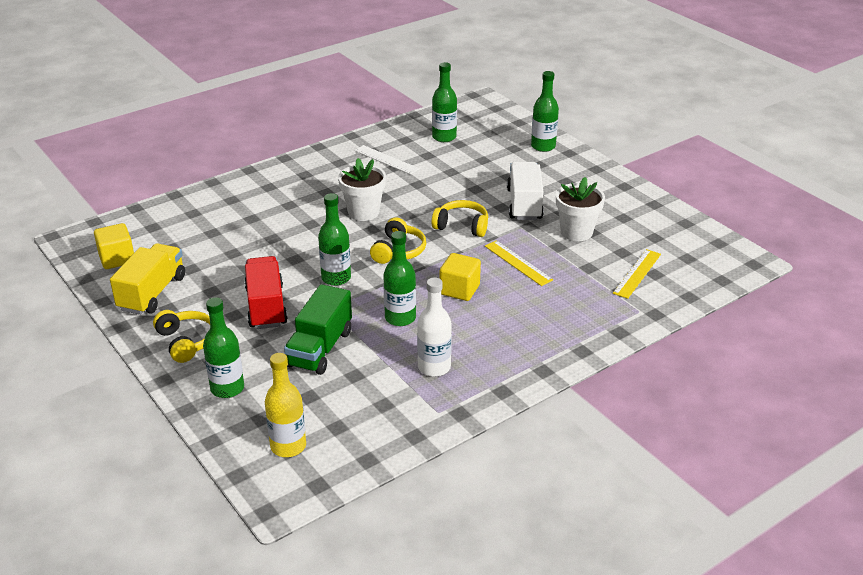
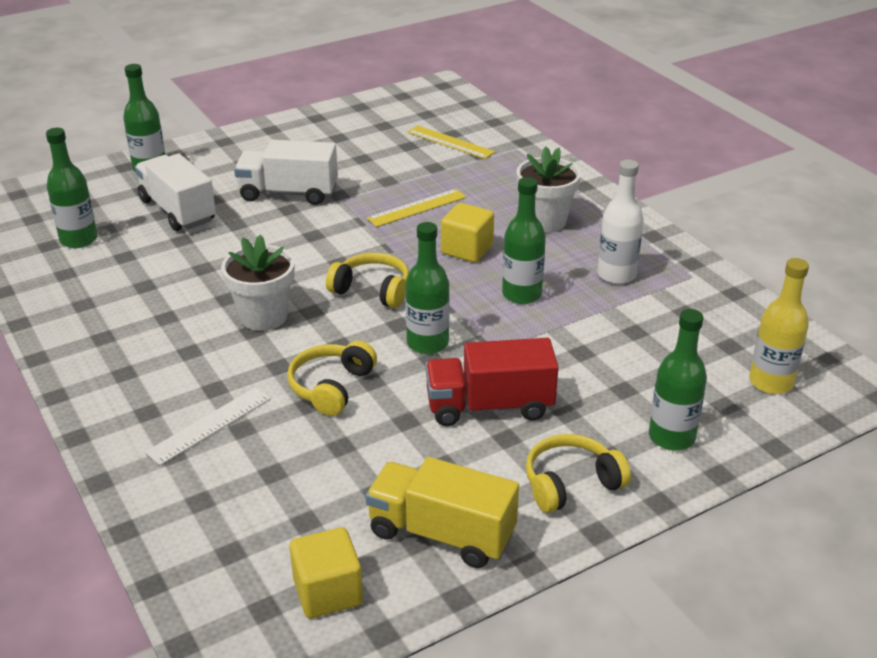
camera: 85 degrees left, 0 degrees up
(320, 348) = (584, 357): green truck -> none
(386, 160) = (119, 292): white ruler -> white ruler (209, 425)
(462, 226) = (325, 239): yellow headphones -> yellow headphones (331, 387)
(488, 165) = (178, 211): none -> white truck
(576, 232) = (361, 167): white flower pot -> white flower pot (545, 221)

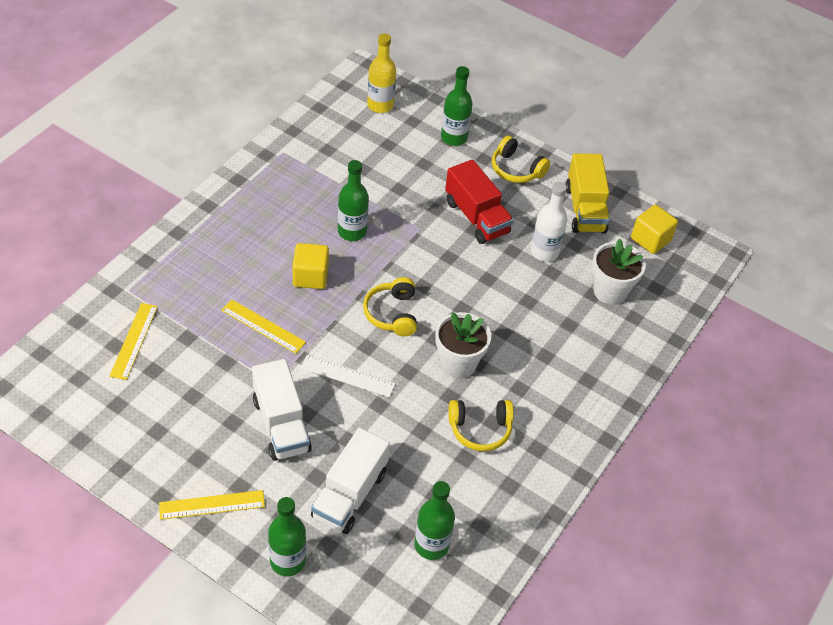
camera: 120 degrees left, 15 degrees up
(209, 425) = (577, 341): white ruler -> white ruler (347, 376)
(240, 147) = (212, 505): none -> yellow ruler
(331, 387) = (506, 296): yellow headphones -> yellow headphones (480, 429)
(427, 343) = (434, 264): green bottle -> none
(545, 221) = (246, 242): white flower pot -> white flower pot (610, 291)
(616, 275) = (301, 189): white bottle -> white bottle (544, 252)

